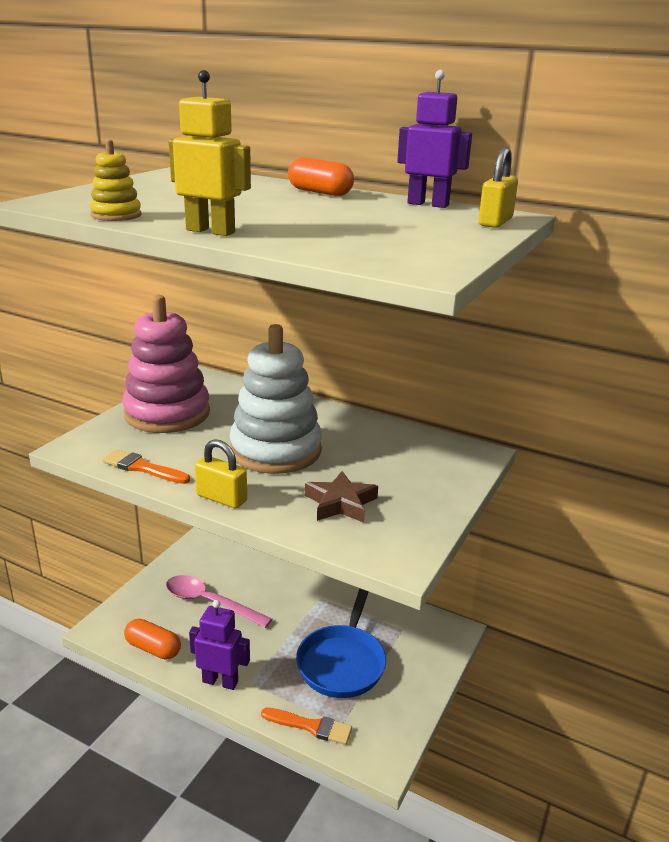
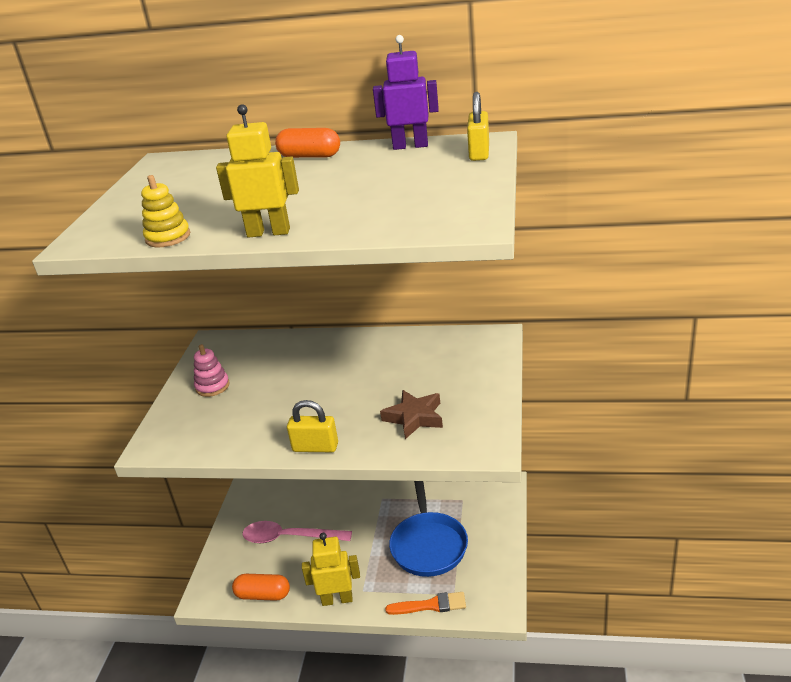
camera: 15 degrees left, 5 degrees up
(142, 468) = (228, 444): orange brush -> none
(167, 413) = (212, 386): pink stacking toy -> pink stacking toy, size x0.43
(220, 681) = (337, 599): purple robot -> yellow robot
(276, 450) = (331, 389): white stacking toy -> none

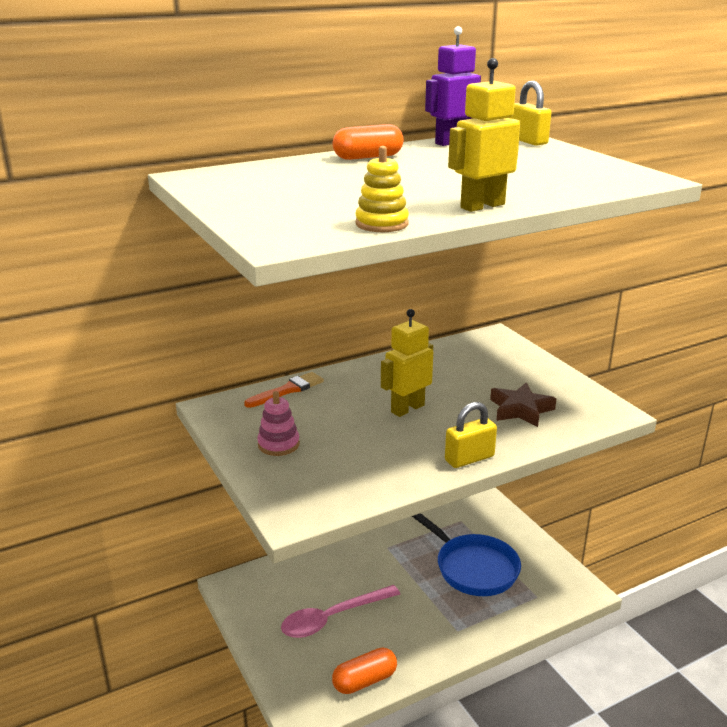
camera: 40 degrees left, 5 degrees down
(337, 599) = (442, 649): yellow robot -> yellow robot (407, 408)
(431, 605) = (529, 614): orange brush -> orange brush (288, 390)

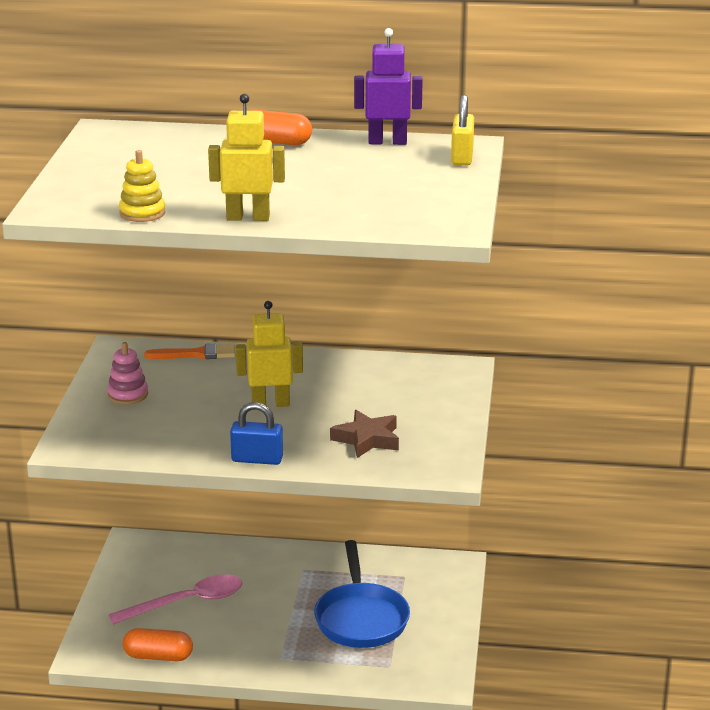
camera: 35 degrees right, 0 degrees up
(333, 618) = (186, 602): pink spoon -> pink spoon turned 150 degrees clockwise
(469, 458) = (257, 459): yellow padlock -> blue padlock

